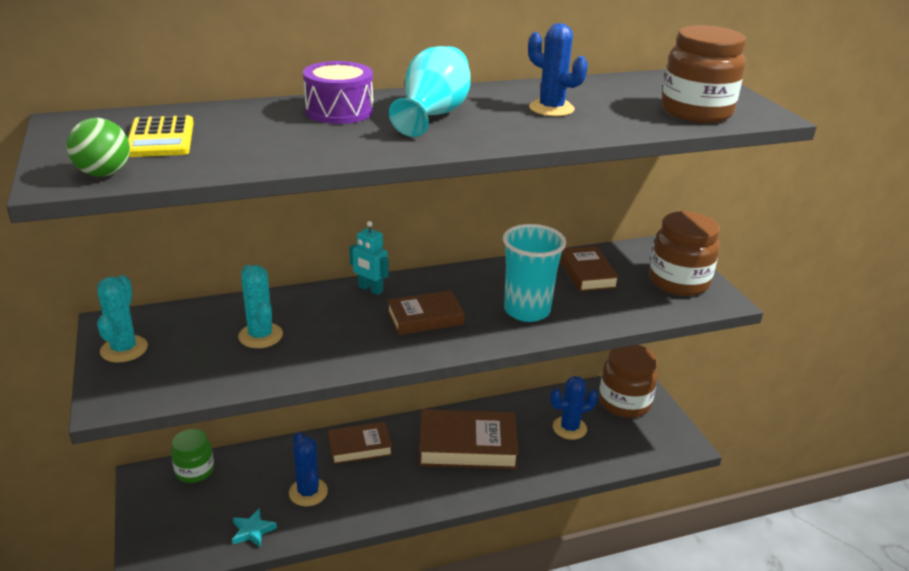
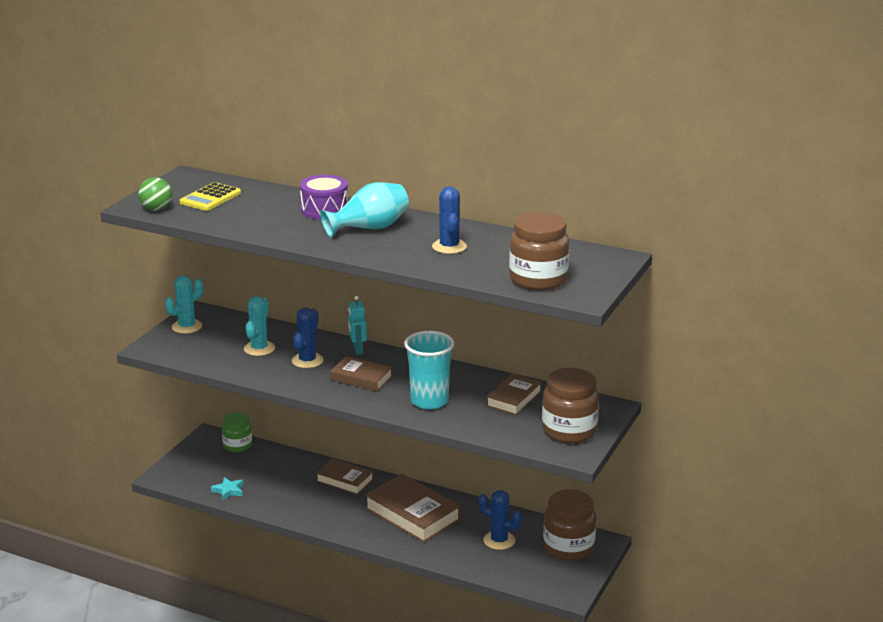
camera: 45 degrees right, 5 degrees down
(308, 492) = (282, 488): blue cactus -> blue cactus (307, 361)

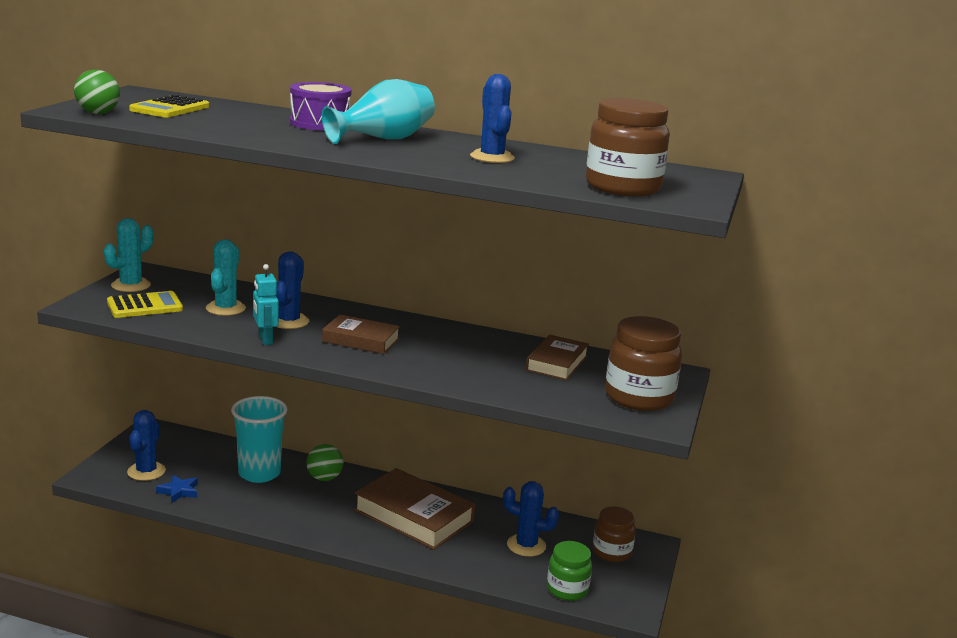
camera: 10 degrees left, 5 degrees down
(197, 347) = (145, 306): none -> yellow calculator
(203, 473) = (146, 471): none -> blue cactus
(228, 491) = (179, 491): turquoise star -> blue star
(237, 445) = (188, 440): green jar -> green jar (567, 589)
(345, 480) = (324, 478): brown book -> green ball
(357, 349) = (349, 311): turquoise robot -> turquoise robot (265, 339)
(429, 401) = (453, 365): turquoise cup -> turquoise cup (259, 473)
(568, 547) = (612, 552): brown jar -> brown jar, size x0.63

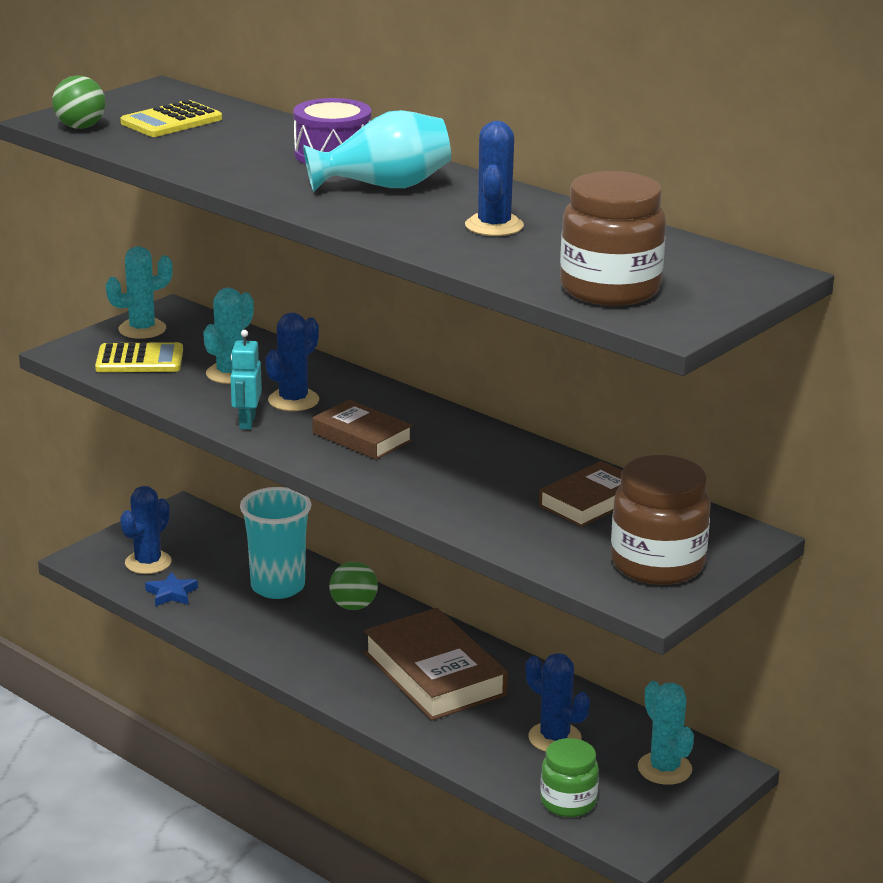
camera: 25 degrees right, 5 degrees up
(612, 552) = (664, 769): brown jar -> turquoise cactus

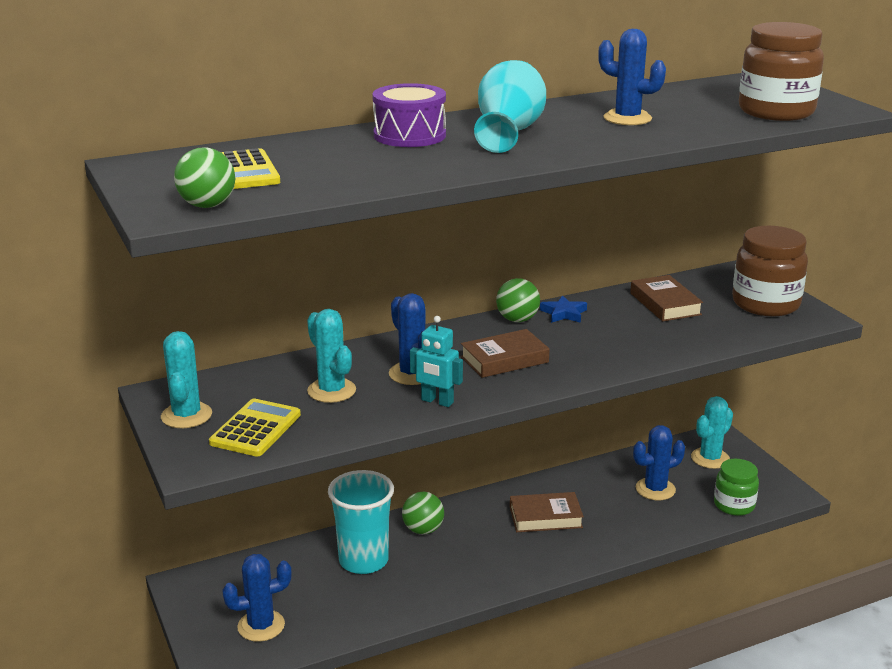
camera: 65 degrees left, 0 degrees up
(148, 562) = (261, 626): blue cactus -> blue cactus turned 75 degrees counterclockwise
(171, 593) = (328, 623): blue star -> blue star (564, 313)
(434, 674) = (545, 517): brown book -> brown book, size x0.60
(463, 427) = (517, 319): none -> green ball
(664, 769) = (710, 458): turquoise cactus -> turquoise cactus turned 45 degrees counterclockwise

